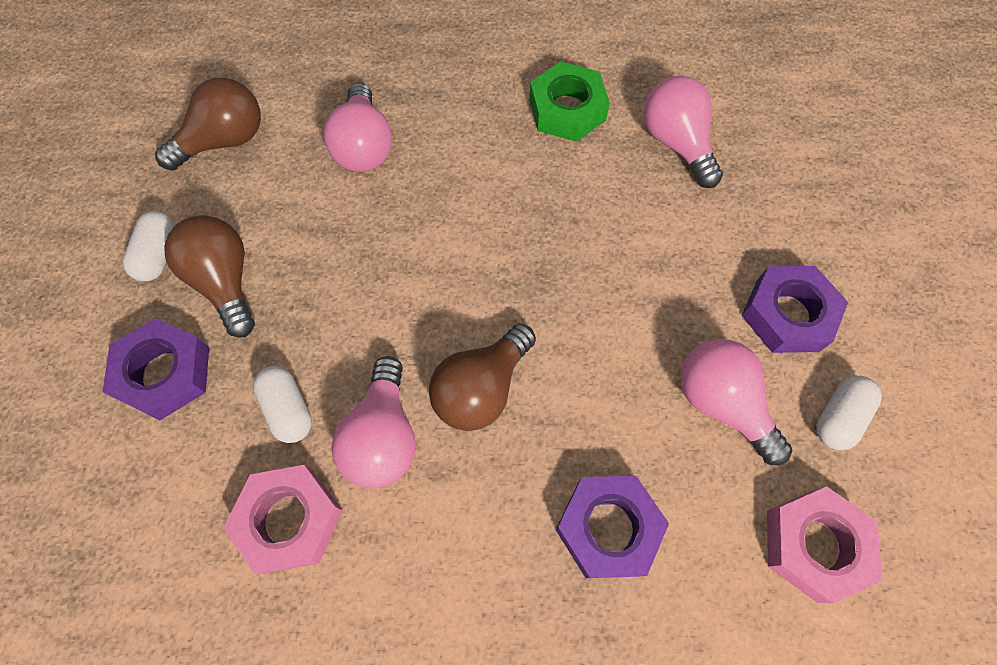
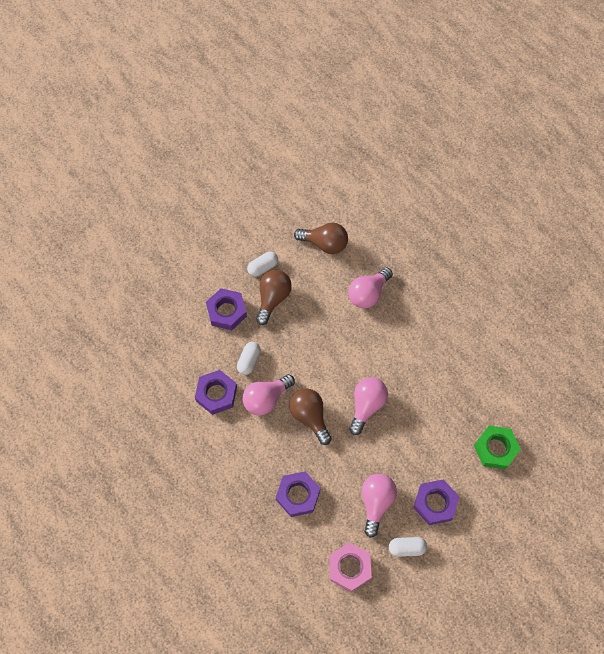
camera: 50 degrees right, 0 degrees up
(289, 520) = (216, 394): pink nut -> purple nut
(481, 388) = (310, 416): brown light bulb -> brown light bulb turned 60 degrees clockwise
(567, 109) = (456, 353): green nut -> green nut (495, 449)
(676, 143) = (479, 408): pink light bulb -> pink light bulb (366, 406)

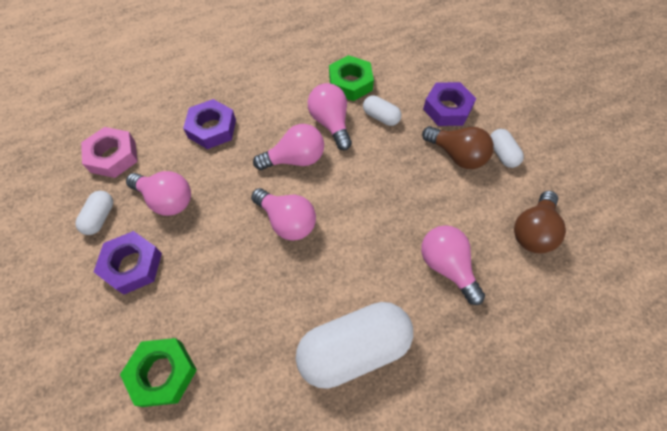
camera: 105 degrees right, 5 degrees down
(216, 394) = (350, 83): purple nut -> green nut
(310, 416) = (295, 159): brown light bulb -> pink light bulb
(441, 339) = (353, 349): none -> white capsule

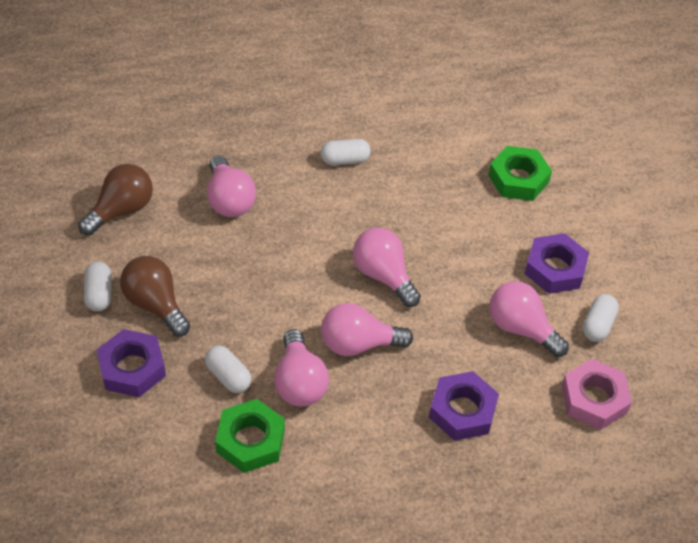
camera: 170 degrees left, 10 degrees down
(353, 349) = (345, 160): white capsule -> white capsule, size x0.47

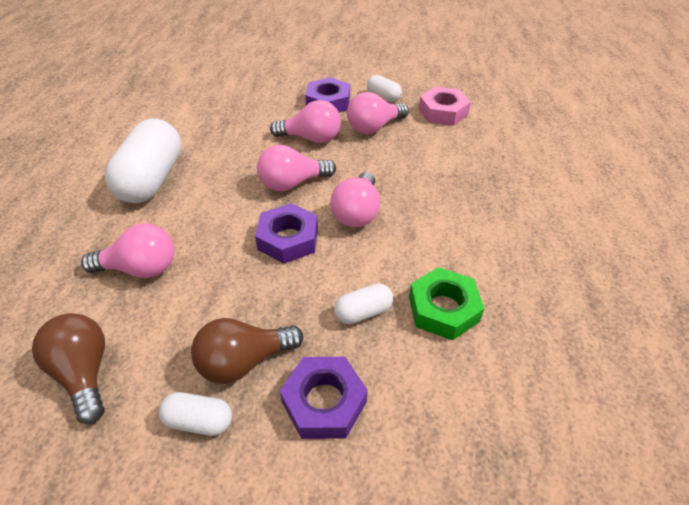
camera: 70 degrees left, 5 degrees down
(299, 382) = (386, 259): pink light bulb -> pink light bulb (311, 138)
(345, 160) = (152, 179): white capsule -> white capsule, size x2.13
(462, 411) = (439, 170): purple nut -> purple nut (288, 239)
(518, 179) = (238, 99): green nut -> none

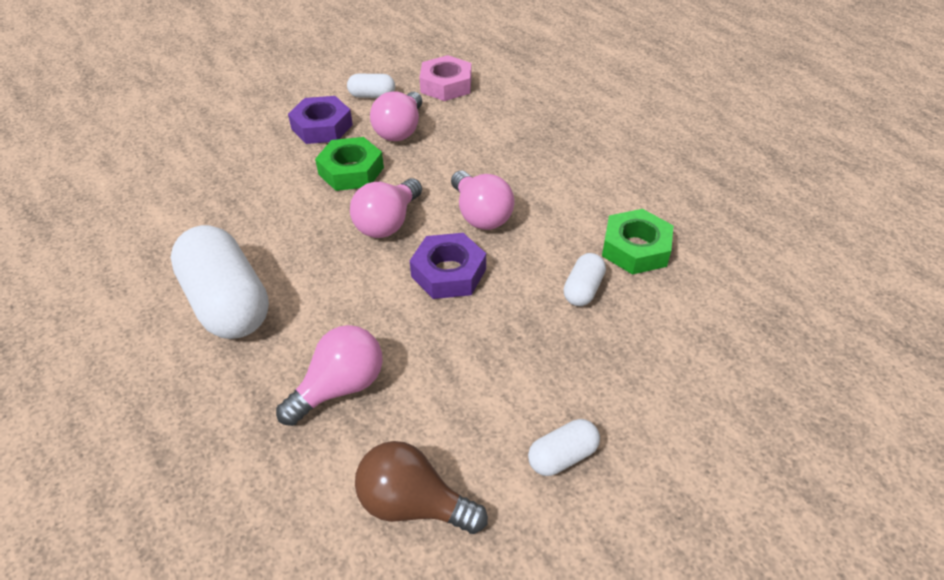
camera: 40 degrees left, 0 degrees up
(244, 361) = (539, 390): brown light bulb -> none
(311, 138) = (351, 171): pink light bulb -> green nut
(324, 402) = (634, 371): purple nut -> none

